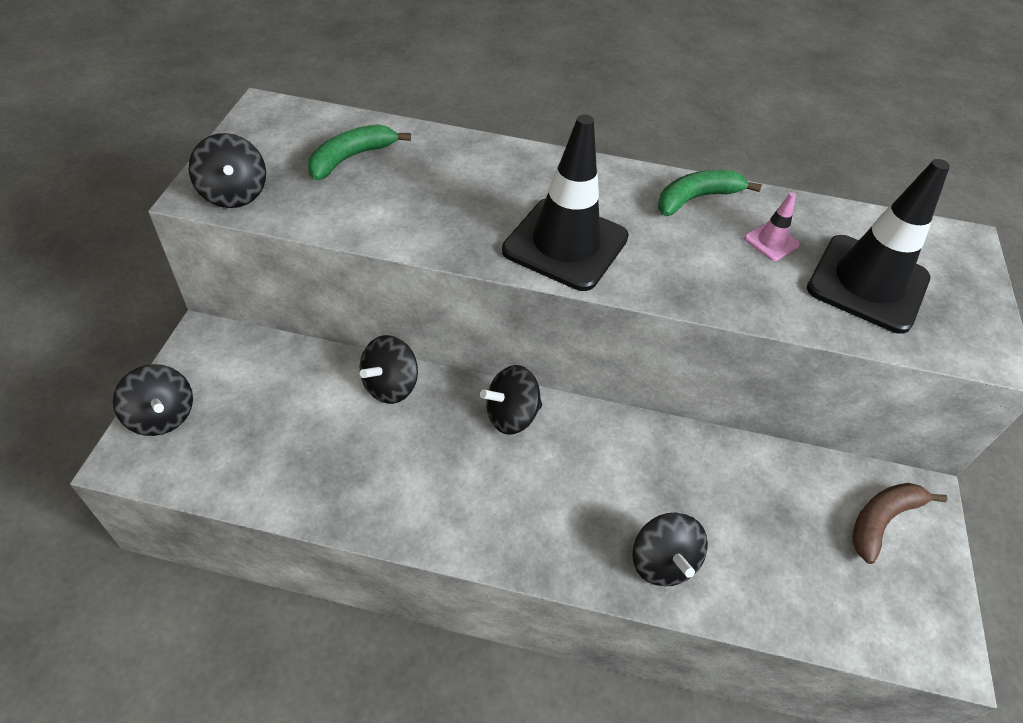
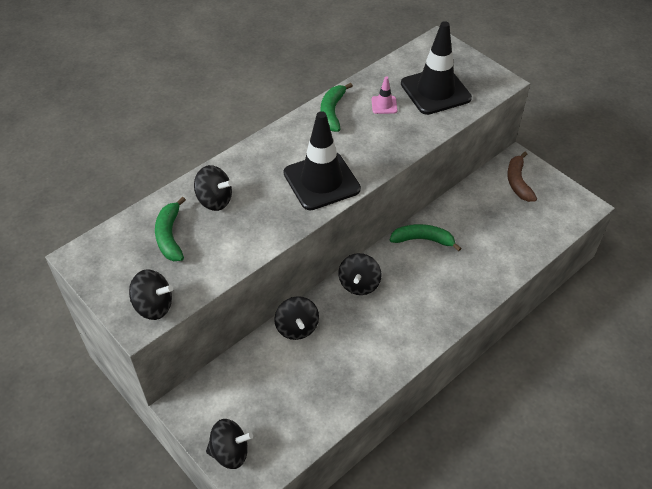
camera: 50 degrees left, 0 degrees up
(651, 451) = (423, 240): none -> green banana
(662, 562) = (483, 273): black spinning top -> black spinning top (214, 200)

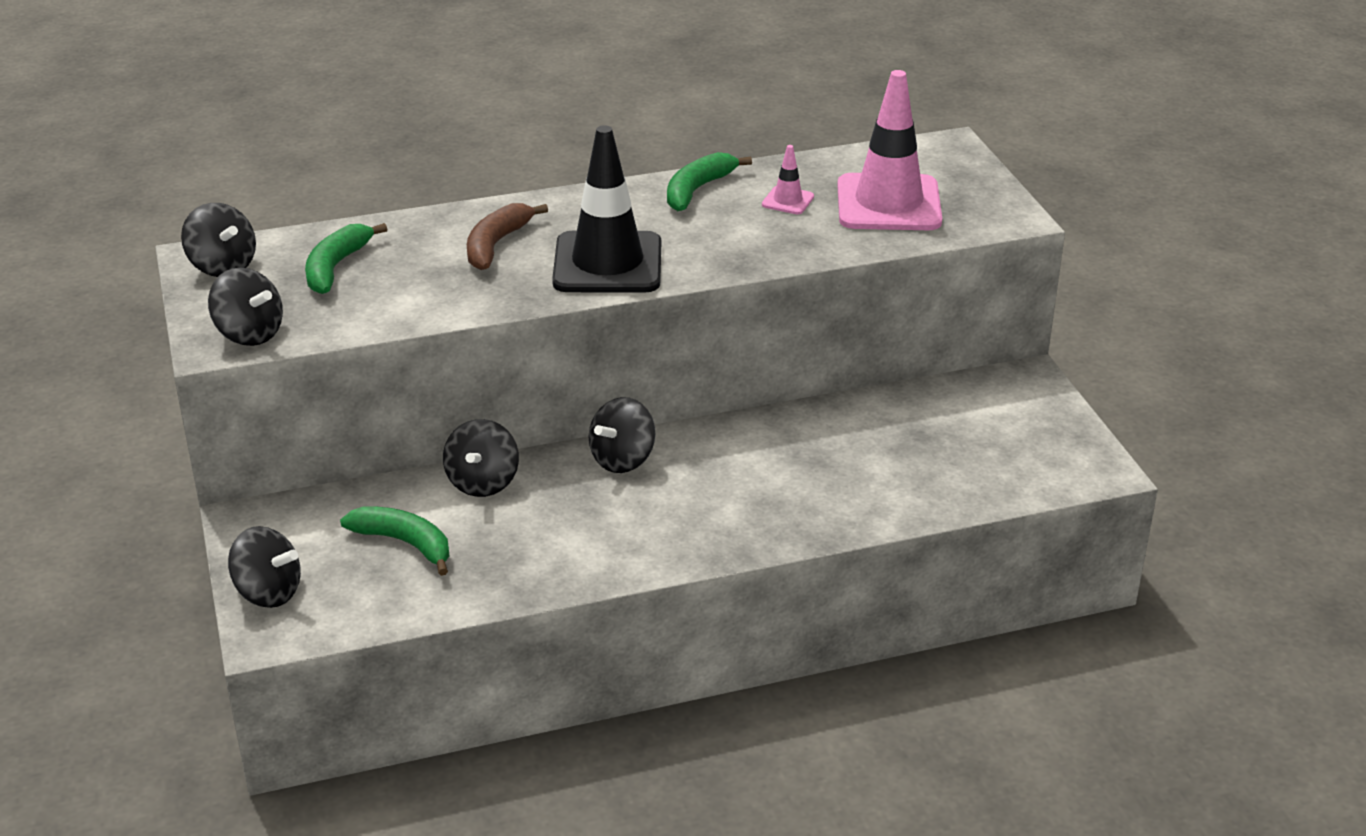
camera: 25 degrees right, 15 degrees down
(214, 200) = (432, 245): black spinning top -> black spinning top (222, 266)
(423, 240) = (774, 435): green banana -> green banana (405, 543)
(435, 91) = (888, 203): black traffic cone -> pink traffic cone
(518, 182) = (1004, 407): brown banana -> brown banana (496, 244)

